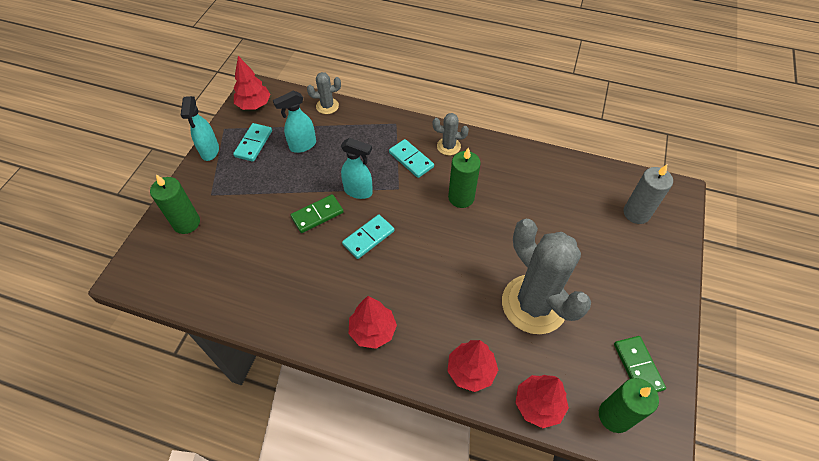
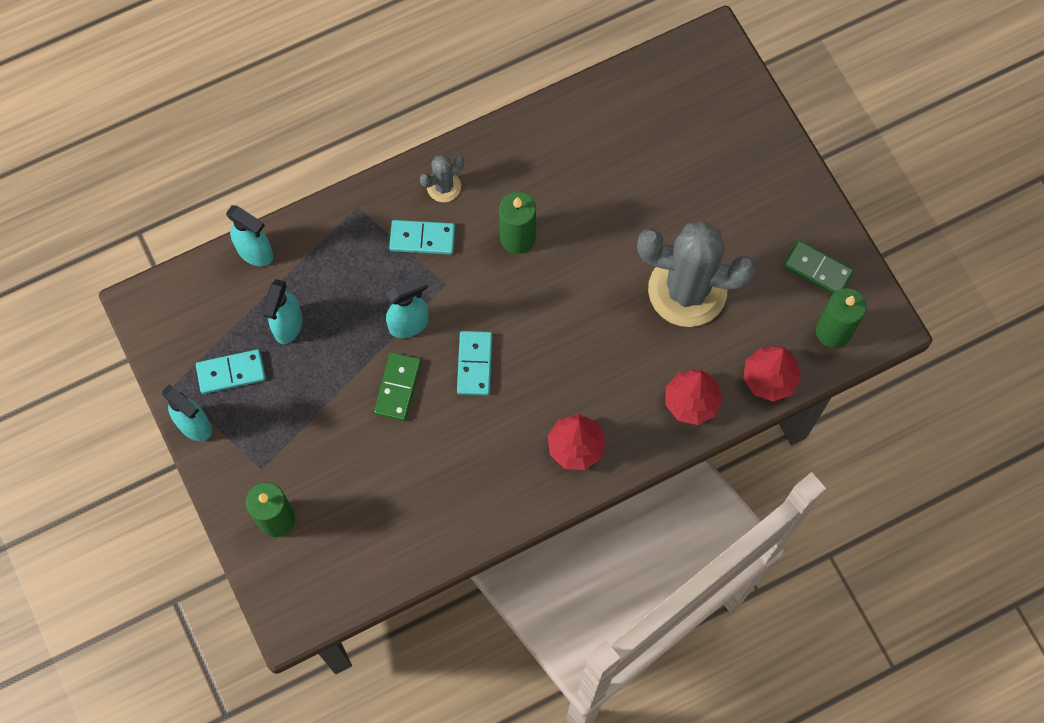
camera: 45 degrees left, 15 degrees up
(253, 143) = (231, 373): turquoise domino -> turquoise domino turned 75 degrees counterclockwise
(254, 105) = (169, 326): red tree -> none
(327, 106) = (255, 253): grey cactus -> turquoise spray bottle
(636, 213) = (695, 105): grey candle -> none

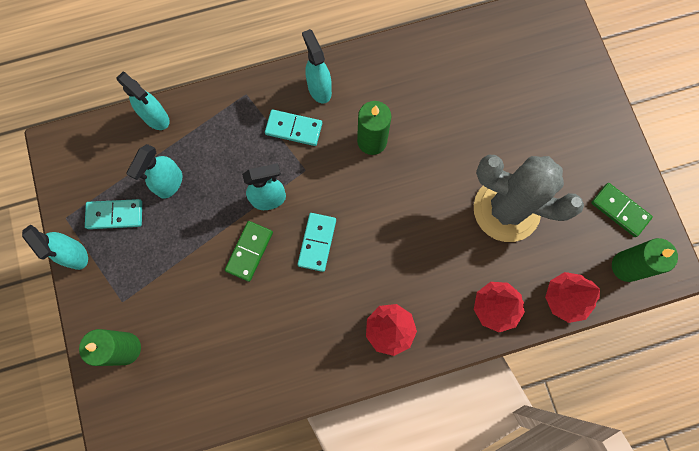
camera: 10 degrees right, 5 degrees up
(444, 186) = (319, 89): grey cactus -> turquoise spray bottle

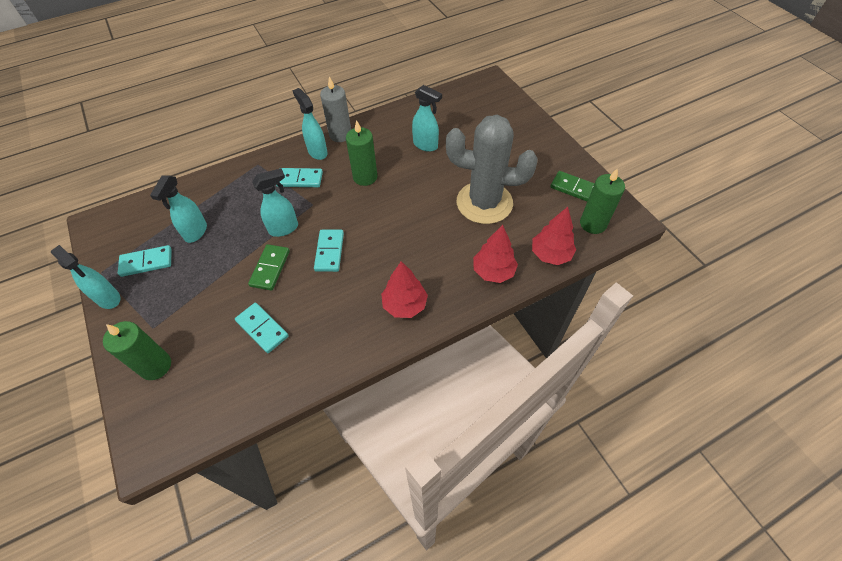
camera: 10 degrees left, 20 degrees down
(156, 118) = (183, 190): turquoise spray bottle -> turquoise spray bottle (425, 145)
(235, 327) = (262, 329): none -> turquoise domino
(351, 66) = (340, 134): none -> grey candle

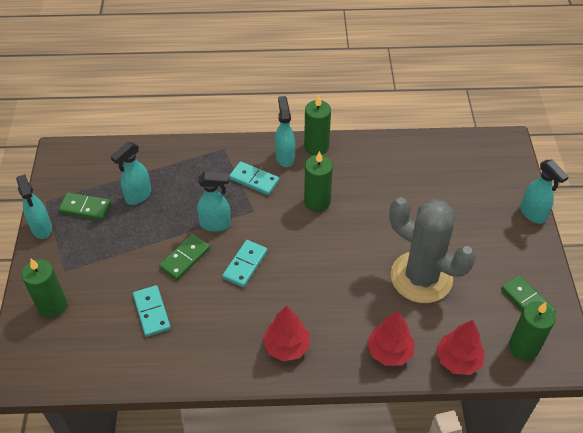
camera: 25 degrees right, 5 degrees down
(146, 262) = (85, 208): turquoise domino -> green domino
(340, 134) = (316, 147): grey candle -> green candle
(425, 145) = (395, 191): turquoise spray bottle -> turquoise spray bottle (533, 214)

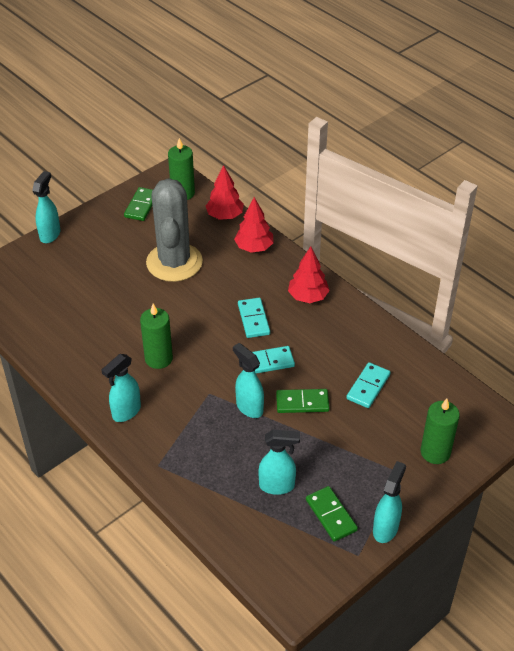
camera: 130 degrees left, 5 degrees down
(254, 180) = (175, 415): turquoise domino -> turquoise domino (253, 319)
(316, 147) = (92, 398): green candle -> none

